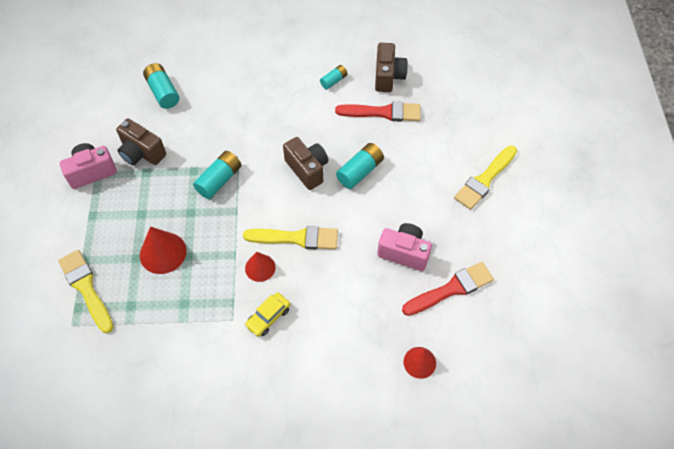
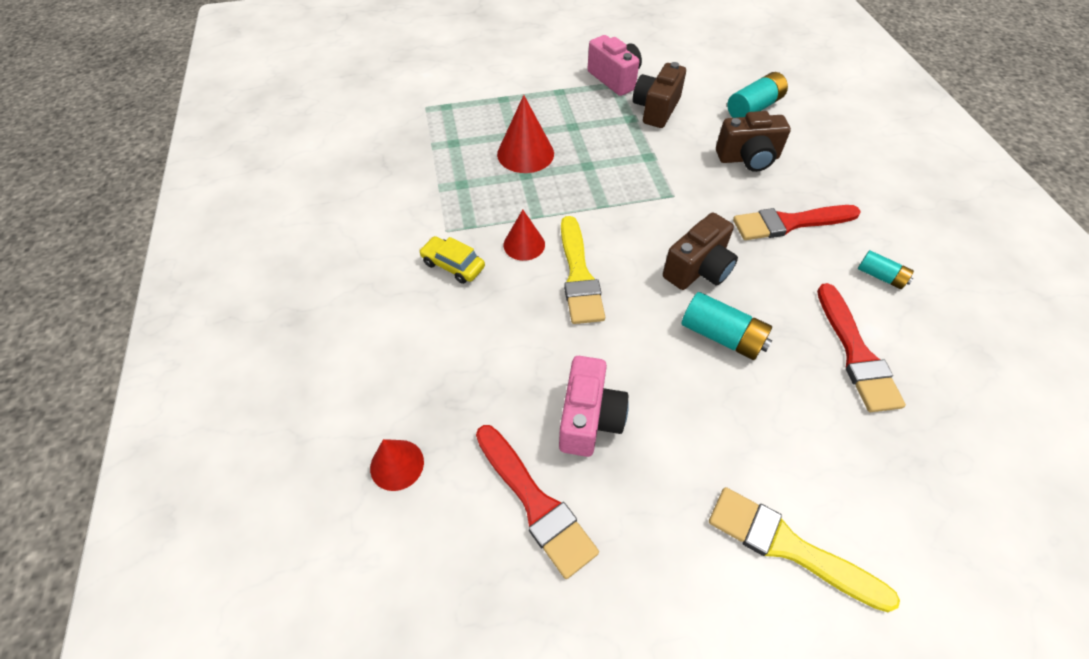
camera: 80 degrees right, 5 degrees down
(86, 288) = (469, 106): yellow brush -> none
(219, 180) = (643, 182): turquoise battery -> none
(281, 109) = (789, 223): none -> red brush
(388, 76) = (938, 351): brown camera -> brown camera (748, 158)

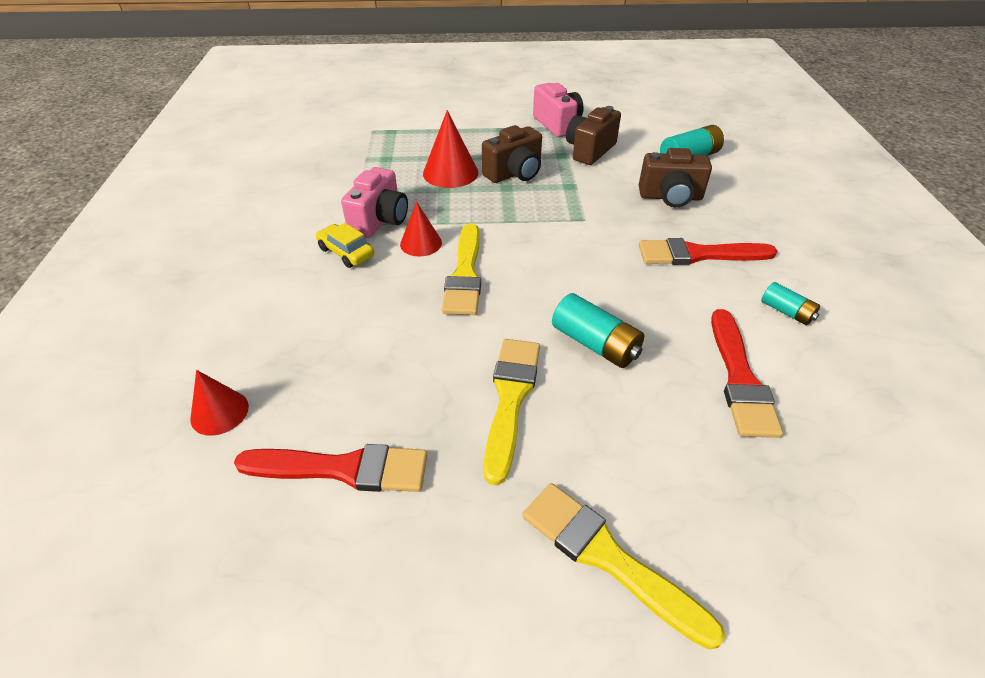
camera: 10 degrees right, 10 degrees down
(535, 503) = (343, 469): red brush -> red brush turned 60 degrees counterclockwise
(589, 419) = (429, 399): pink camera -> pink camera (380, 221)
(663, 406) = (510, 399): none -> yellow brush
(698, 269) = (589, 283): brown camera -> brown camera (514, 173)

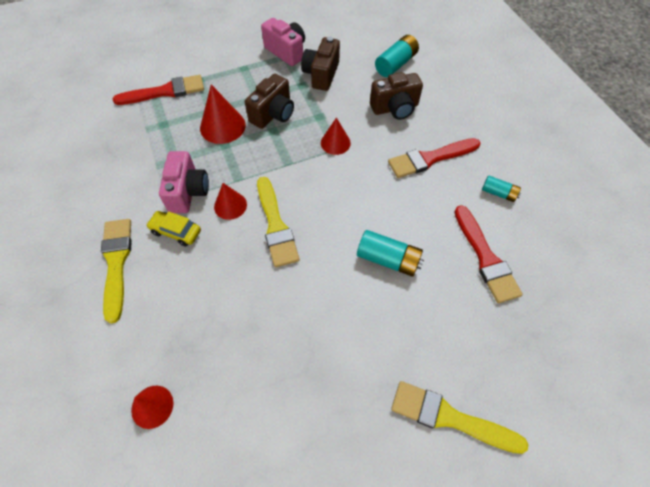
camera: 20 degrees left, 15 degrees up
(343, 469) = (263, 418): red brush -> red brush (165, 92)
(510, 399) = (350, 323): yellow brush -> yellow brush (116, 263)
(578, 214) = (335, 143): none -> red cone

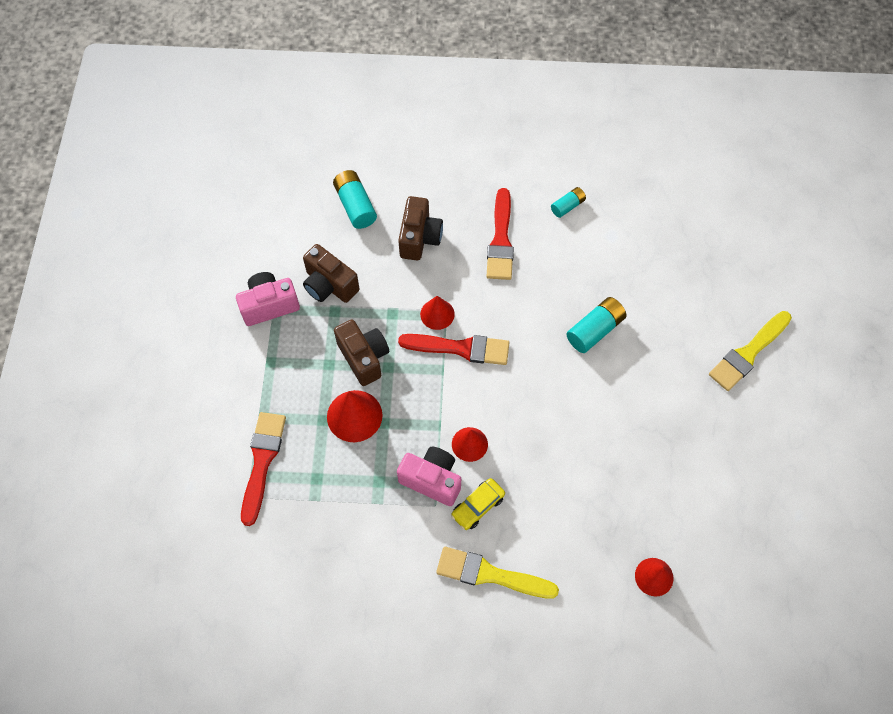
camera: 65 degrees left, 5 degrees up
(276, 226) = (514, 410): yellow brush -> none
(485, 258) = (627, 254): red brush -> red brush (460, 348)

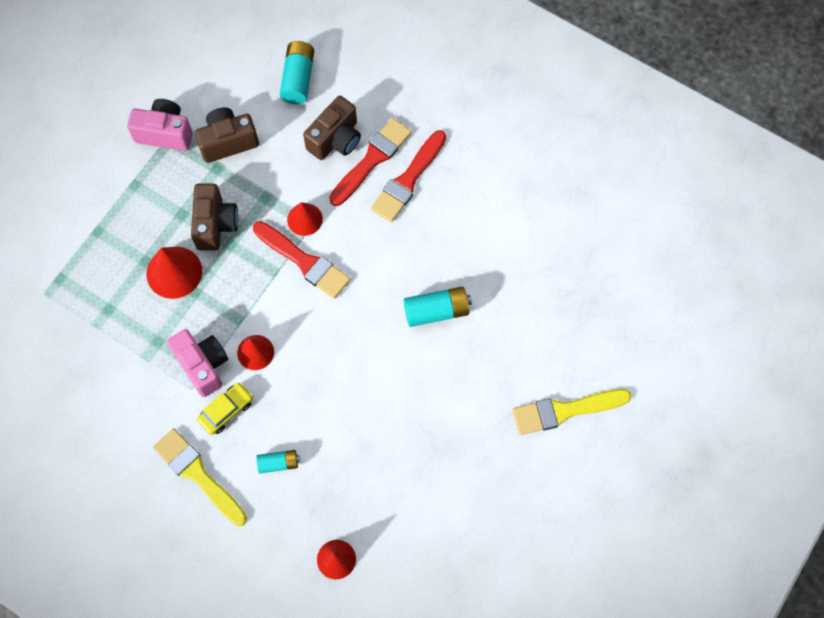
camera: 30 degrees right, 5 degrees up
(262, 461) = (73, 269): red brush -> red brush (372, 159)
(329, 285) = (228, 142): brown camera -> brown camera turned 90 degrees clockwise
(478, 506) = (226, 410): yellow car -> yellow car turned 150 degrees clockwise
(567, 206) = (492, 180): turquoise battery -> turquoise battery (278, 463)

